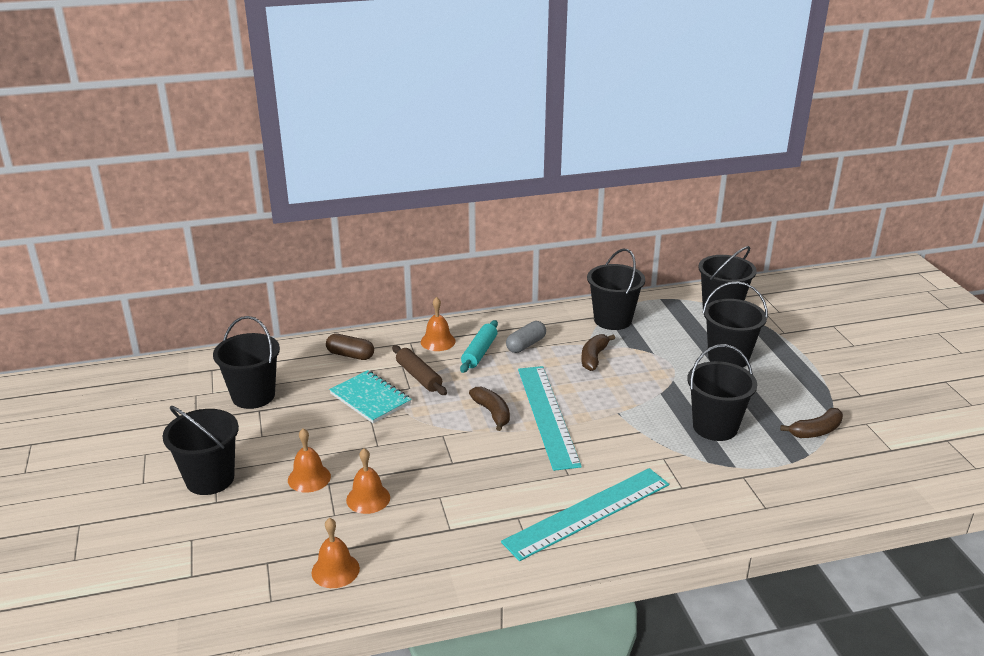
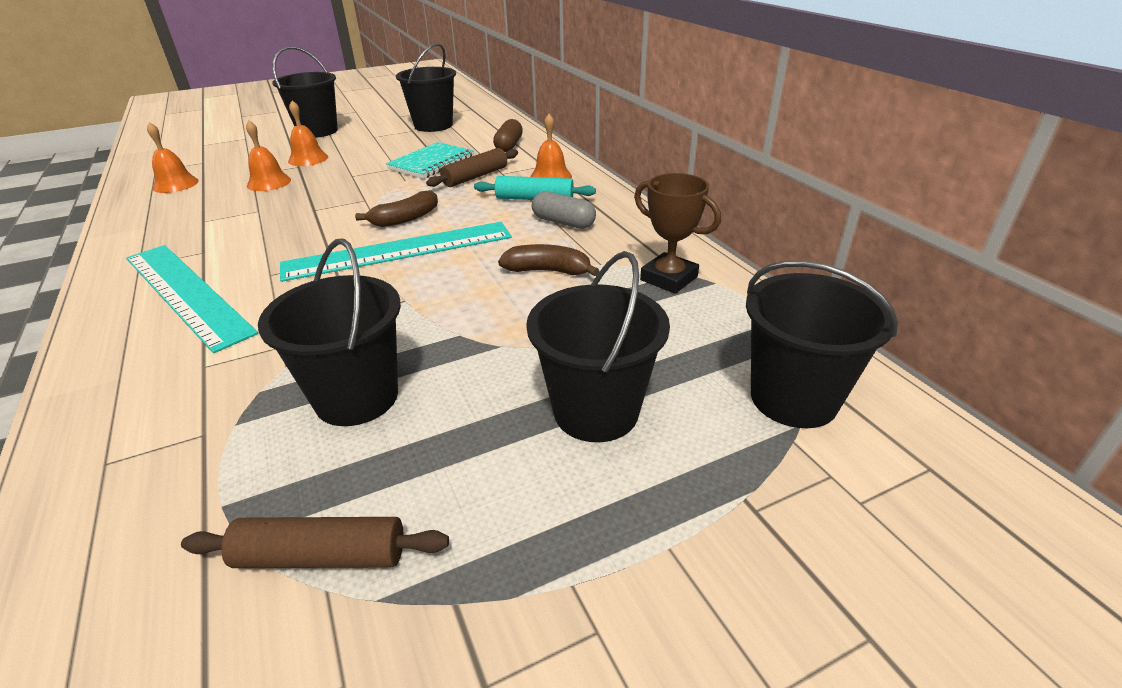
camera: 80 degrees right, 5 degrees up
(613, 320) = (669, 278): black bucket -> brown trophy
(815, 431) = (321, 556): brown banana -> brown rolling pin

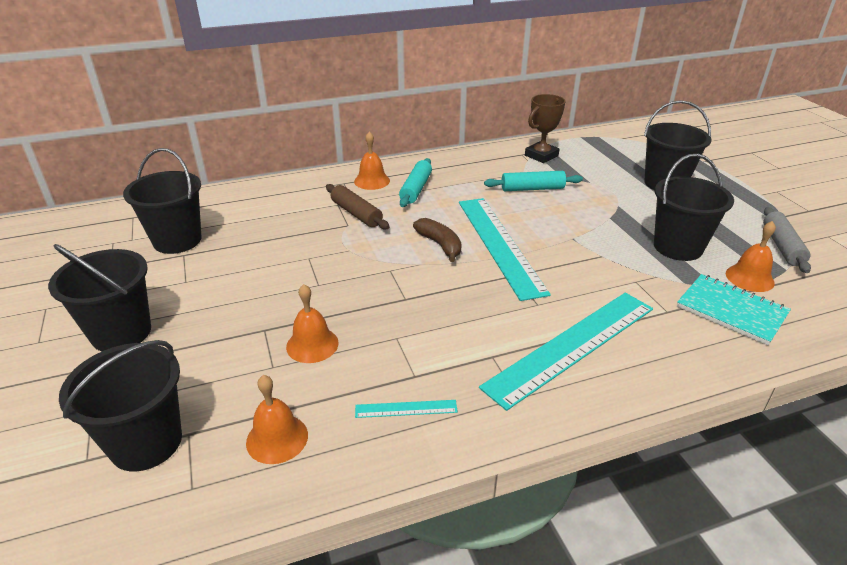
camera: 85 degrees left, 0 degrees up
(167, 220) = (406, 408): none -> turquoise ruler
(308, 159) = (241, 325): orange bell -> orange bell (749, 278)
(321, 556) = (782, 246): brown rolling pin -> grey rolling pin
(431, 163) = (306, 237): turquoise notebook -> turquoise notebook (731, 311)
(509, 146) = (282, 197): brown capsule -> none
(548, 271) = (532, 188): brown banana -> turquoise rolling pin
(563, 222) = (461, 180): grey capsule -> none
(793, 398) = (641, 143): black bucket -> black bucket (146, 442)

